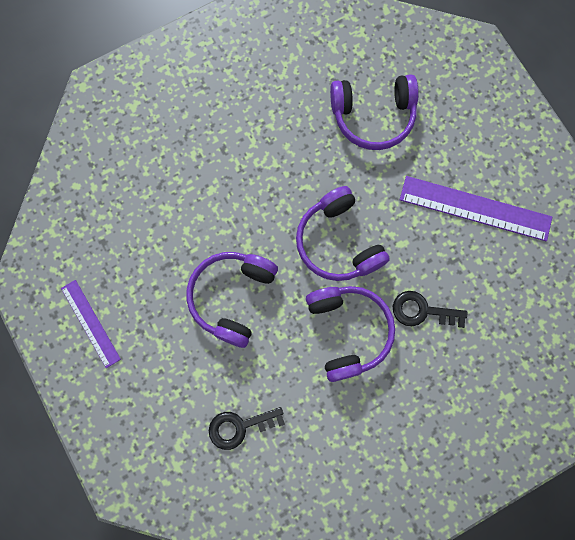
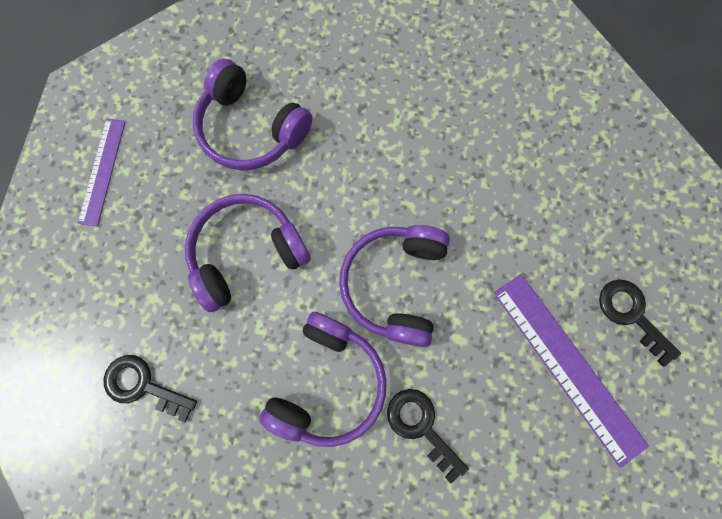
camera: 40 degrees right, 0 degrees up
(373, 116) = (536, 188): purple headphones -> purple headphones (251, 128)
(486, 149) = (631, 315): none -> black key

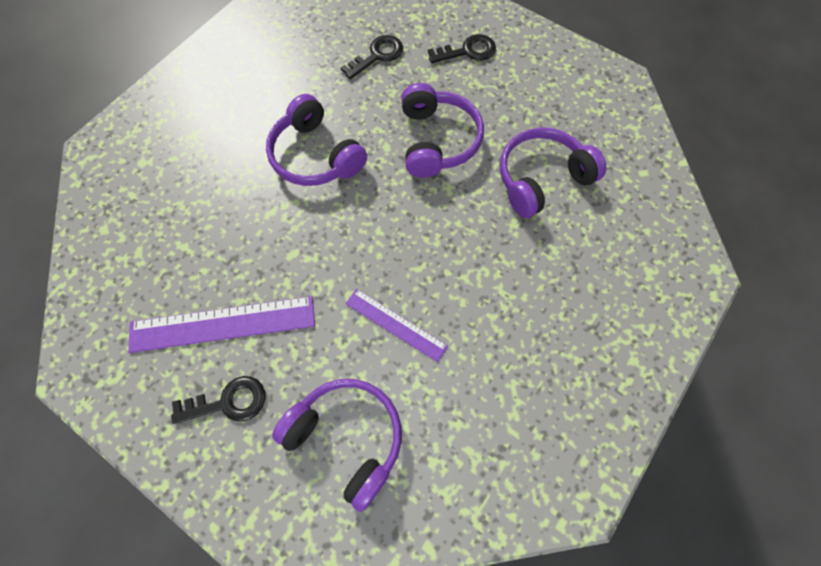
camera: 115 degrees right, 10 degrees down
(102, 171) = (546, 75): purple ruler -> purple ruler (396, 324)
(395, 284) = (359, 228): purple headphones -> purple headphones (347, 438)
(421, 426) = (249, 200): black key -> black key (467, 51)

